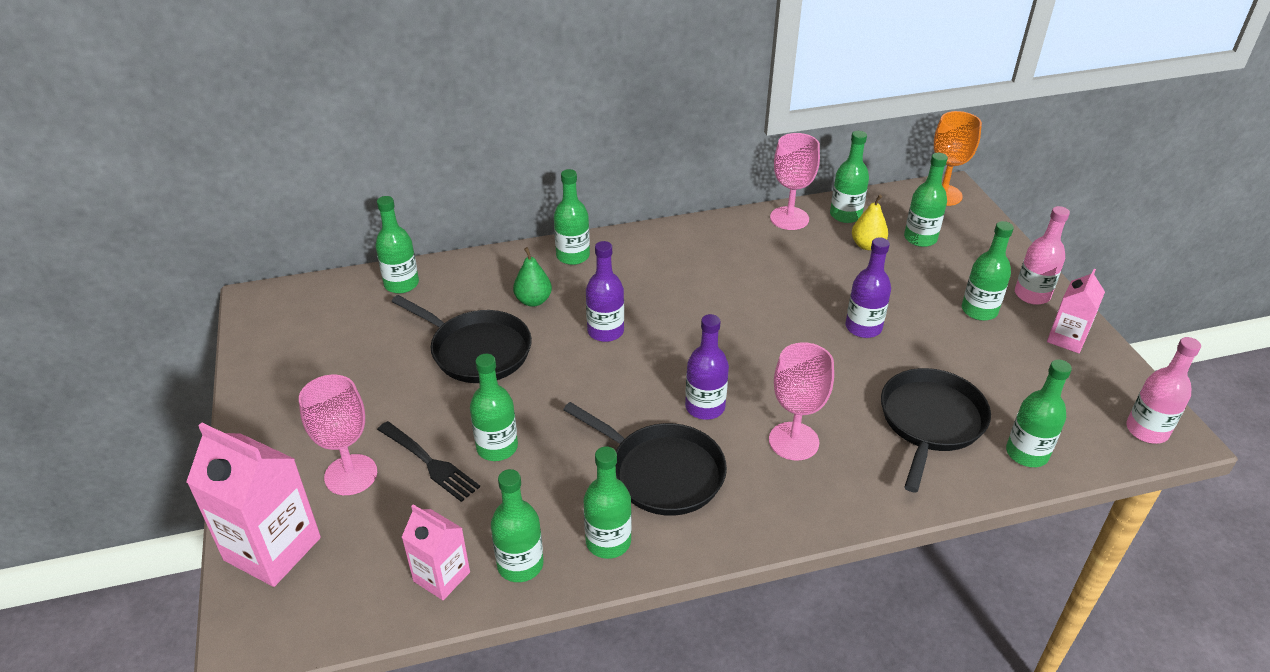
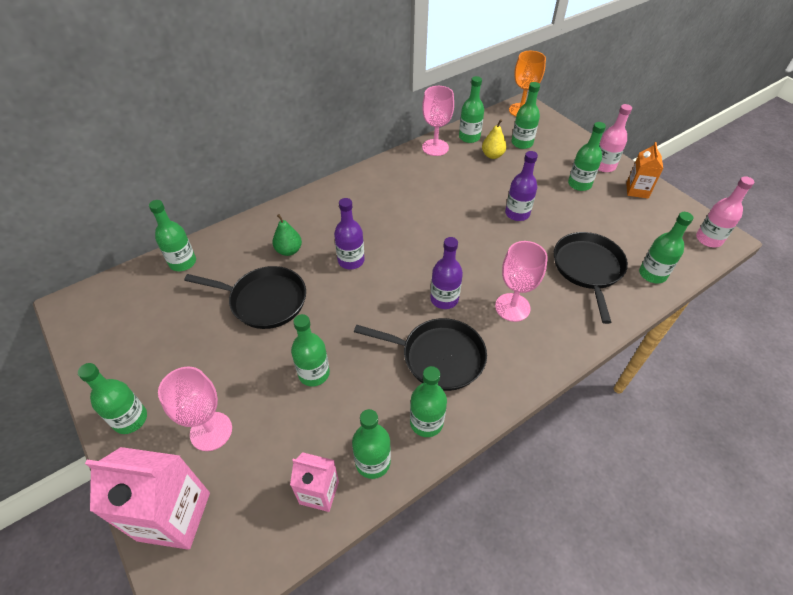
camera: 20 degrees left, 10 degrees up
(430, 463) = (269, 402): black fork -> none
(573, 256) = (302, 209): green bottle -> green bottle (130, 419)
(1066, 339) = (637, 190): pink carton -> orange carton

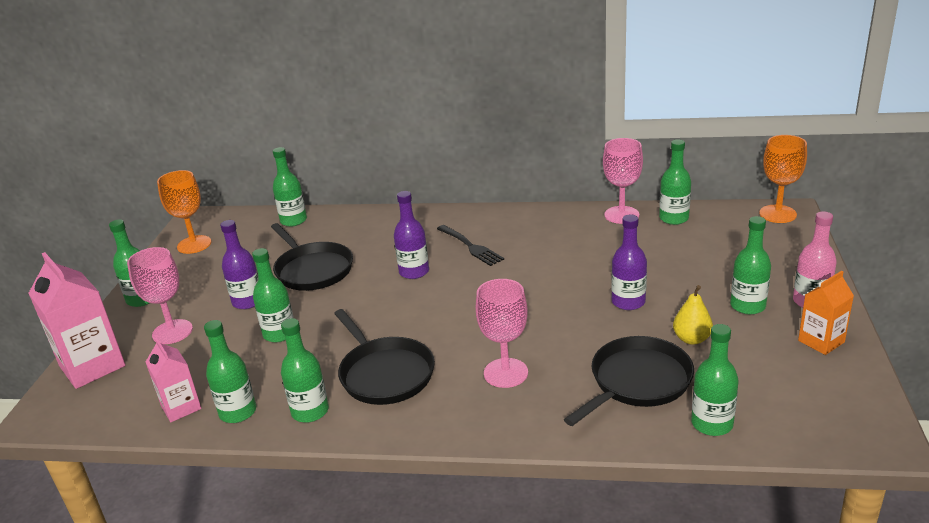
camera: 45 degrees right, 20 degrees down
(109, 334) = (194, 244): none -> orange goblet
(289, 250) = (376, 244): green pear -> none
(366, 218) = (470, 246): none -> black fork
(444, 299) = (451, 336): purple bottle -> purple bottle (247, 301)
(492, 155) = (677, 243): yellow pear -> yellow pear (691, 339)
(522, 143) = (731, 244): green bottle -> none
(708, 239) = (852, 430): pink bottle -> none

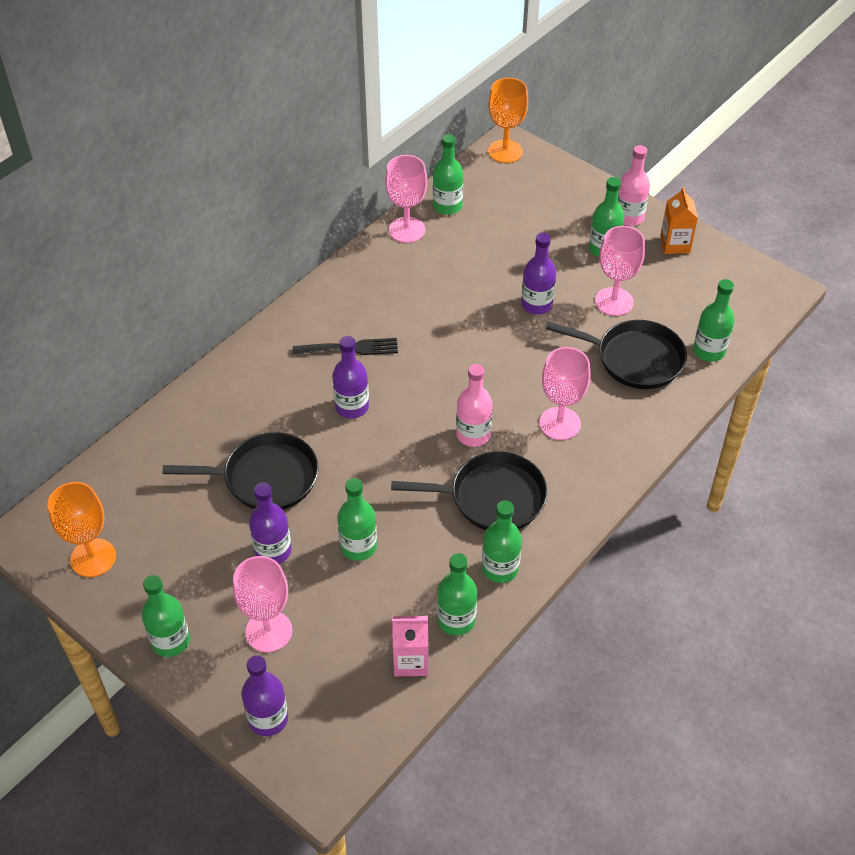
camera: 60 degrees left, 20 degrees up
(92, 366) = (268, 718): pink carton -> purple bottle
(293, 220) = (140, 453): green bottle -> none
(444, 335) = (473, 434): none -> pink bottle
(637, 381) = (635, 359): black pan -> black pan turned 120 degrees clockwise
(691, 339) = (614, 301): yellow pear -> pink goblet

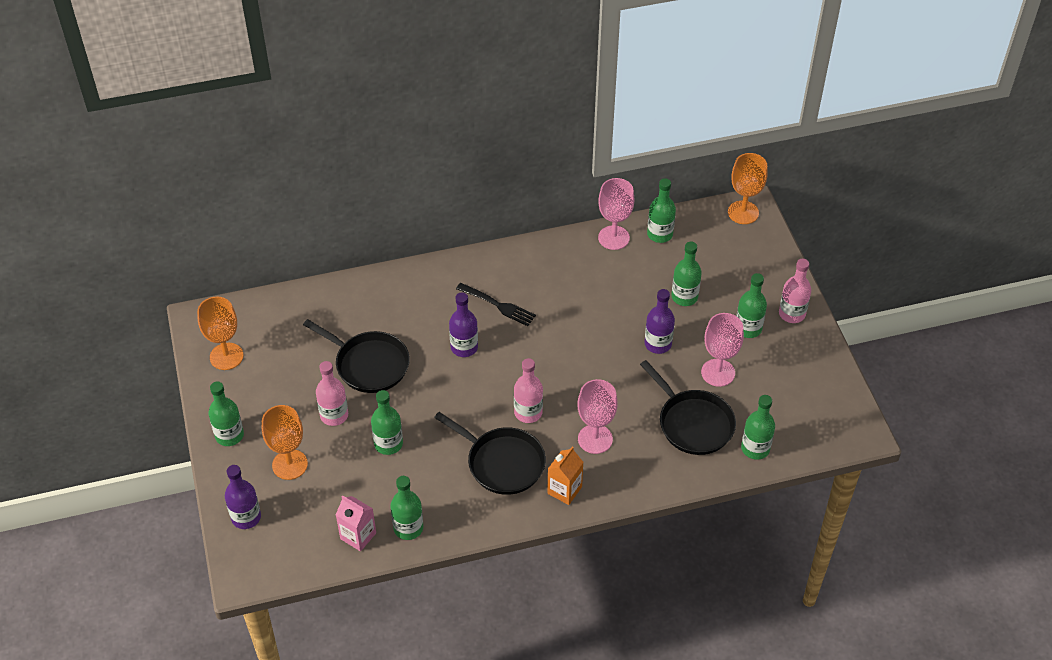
camera: 35 degrees right, 0 degrees up
(268, 631) = (290, 464): pink goblet -> orange goblet
(273, 551) = (334, 415): purple bottle -> pink bottle
(500, 568) = (465, 512): green bottle -> green bottle (684, 297)
(675, 244) = (808, 354): orange carton -> orange carton (564, 490)

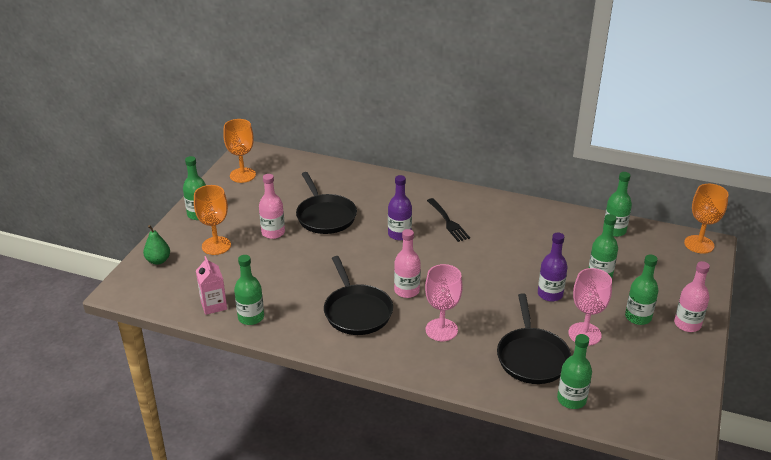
camera: 35 degrees right, 15 degrees down
(246, 517) = (158, 260): purple bottle -> green pear
(388, 444) = (290, 264): green bottle -> none
(564, 490) = (385, 350): orange carton -> none
(613, 238) = (574, 218): pink goblet -> none

